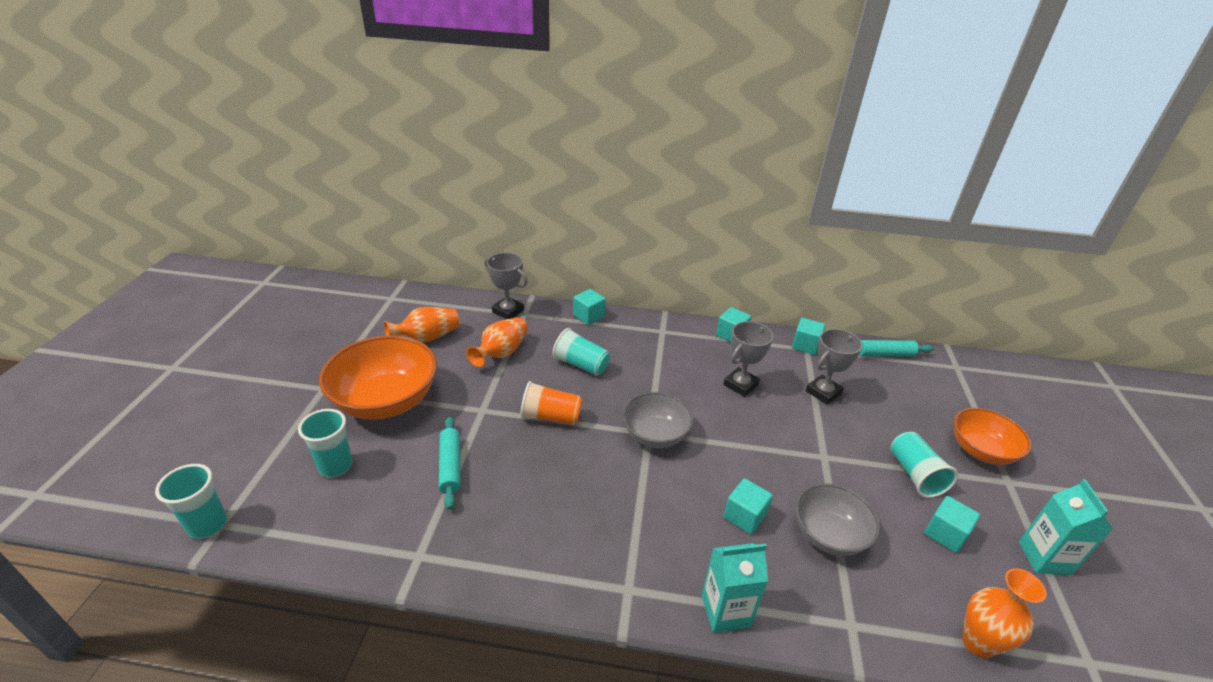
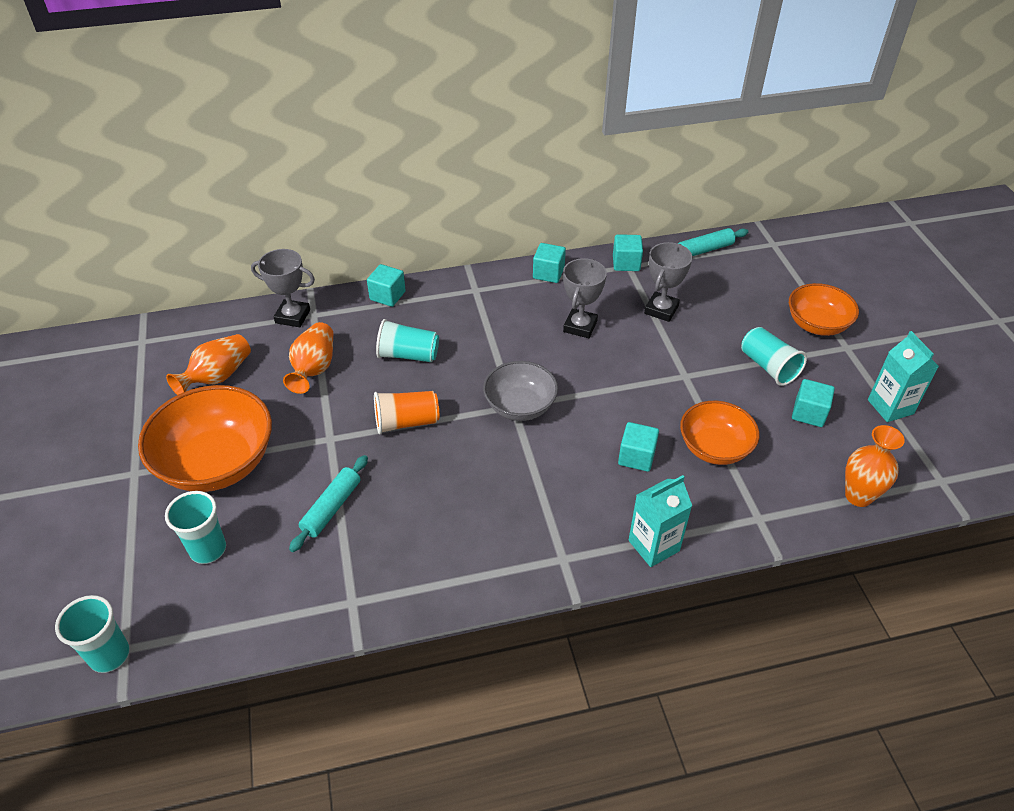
camera: 20 degrees left, 10 degrees up
(450, 466) = (331, 508): turquoise rolling pin -> turquoise rolling pin turned 60 degrees clockwise
(828, 534) = (714, 448): grey bowl -> orange bowl

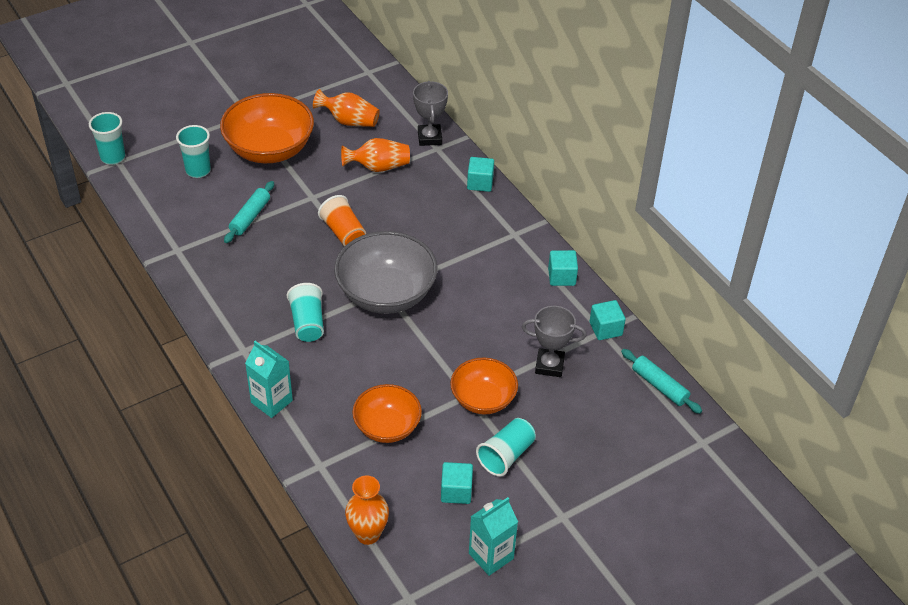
camera: 70 degrees right, 0 degrees up
(331, 508) = (250, 217): turquoise rolling pin -> turquoise rolling pin turned 75 degrees counterclockwise
(408, 355) = (416, 214): turquoise cup -> turquoise cup (308, 323)
(520, 406) = (386, 294): grey bowl -> grey bowl, size x1.62
(580, 326) = (499, 312): grey trophy -> none
(636, 457) = (358, 376): turquoise cube -> none
(816, 325) = (585, 489): orange bowl -> orange bowl (483, 399)

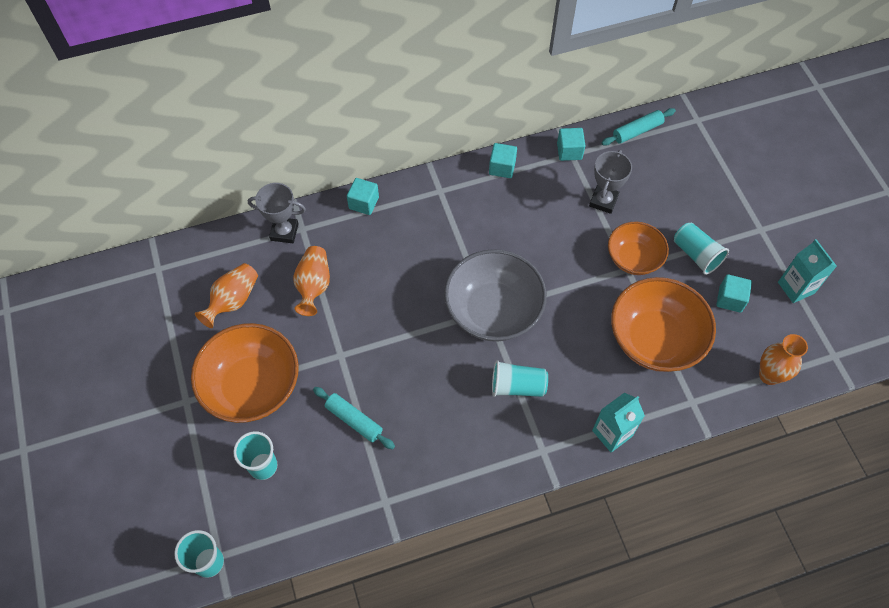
camera: 75 degrees left, 15 degrees up
(343, 233) = (401, 334): orange cup -> none
(387, 427) = (655, 339): orange bowl -> orange bowl, size x1.62

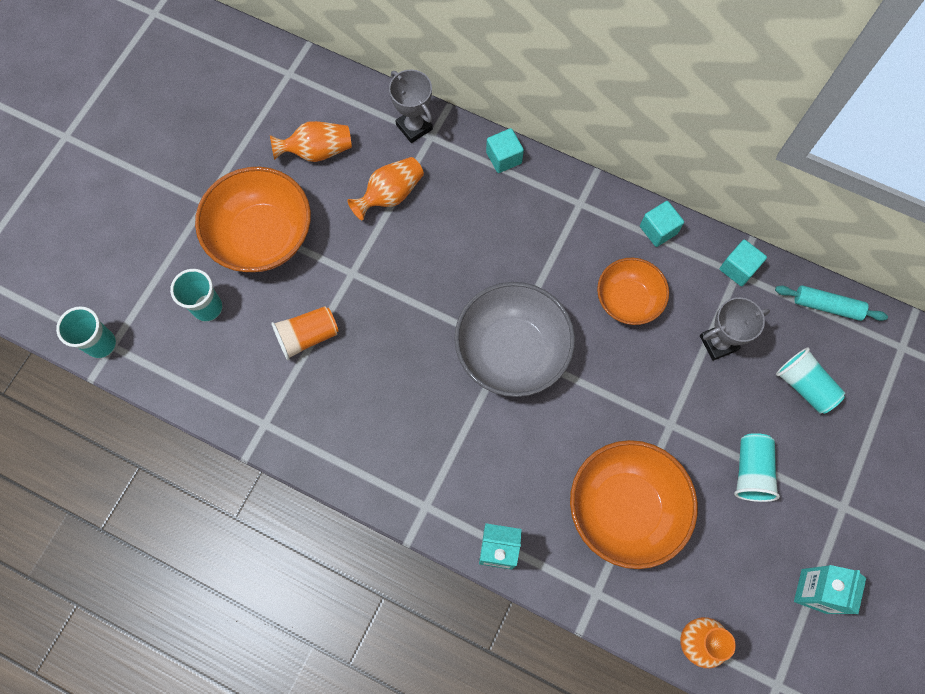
camera: 45 degrees right, 10 degrees up
(354, 420) = (307, 336): turquoise rolling pin -> orange cup
(517, 386) = (463, 433): turquoise cup -> turquoise cup (804, 386)
(633, 258) = (687, 420): orange bowl -> orange bowl (628, 300)
(730, 299) = (736, 540): turquoise cube -> none

